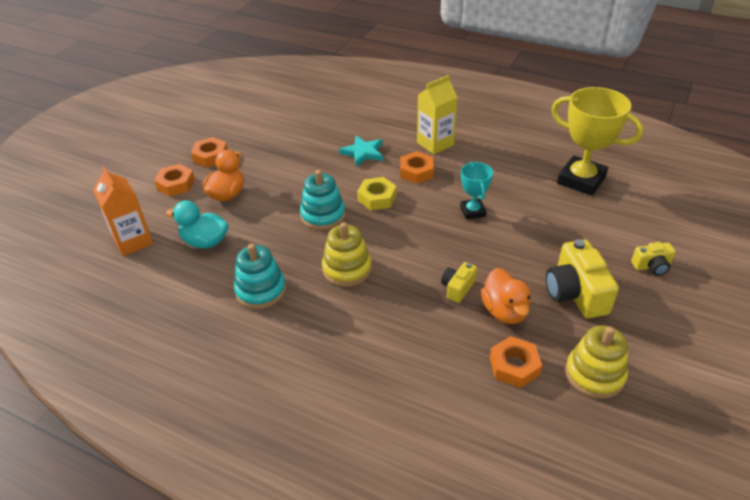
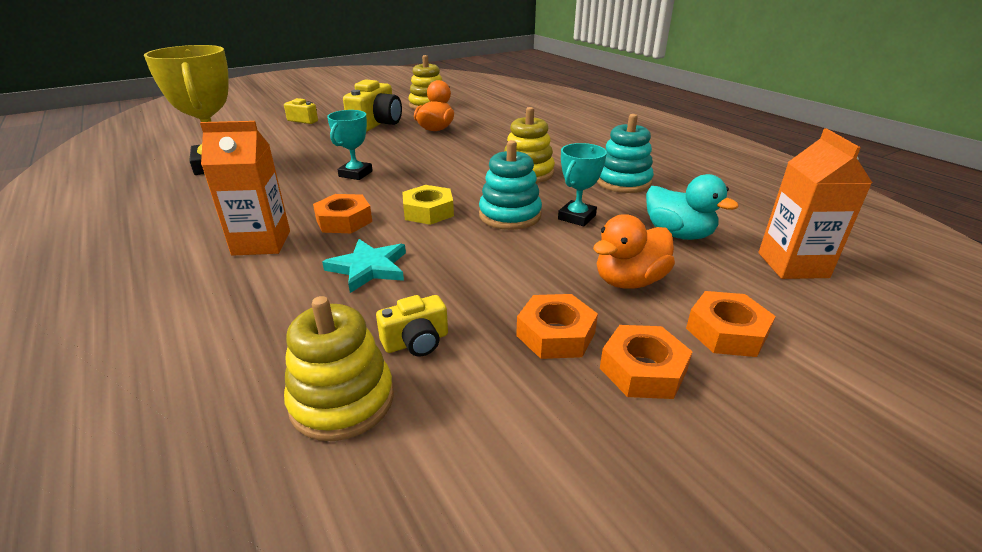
camera: 150 degrees left, 10 degrees down
(278, 231) = (577, 217): none -> turquoise trophy
(311, 112) = (342, 400): none -> yellow stacking toy
(435, 144) = (261, 243): yellow carton -> orange carton
(457, 288) = (450, 143): yellow camera -> yellow camera (416, 342)
(514, 366) = (467, 115): orange nut -> orange nut (555, 334)

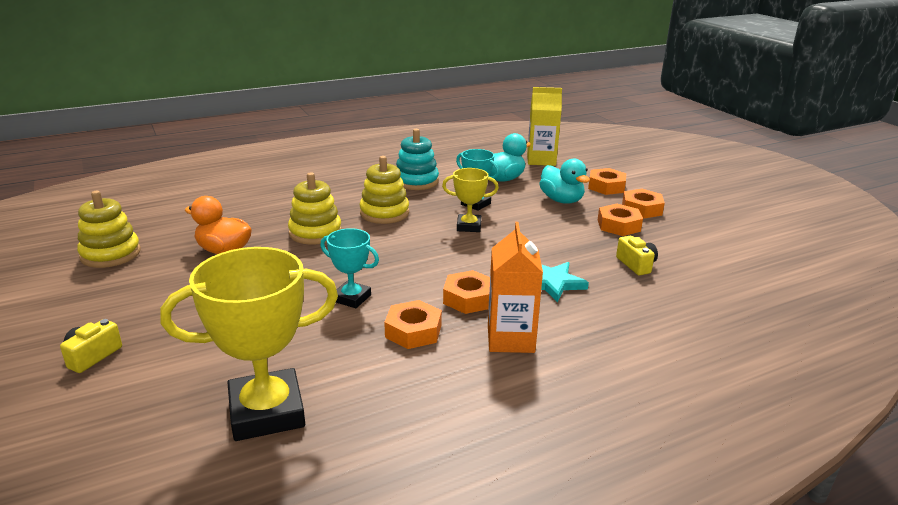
camera: 85 degrees left, 5 degrees down
(294, 200) = (413, 331): none -> orange nut
(342, 400) = (693, 286): yellow stacking toy -> yellow stacking toy (315, 232)
(376, 124) = (168, 291): yellow camera -> none
(428, 211) = (456, 259): yellow nut -> none
(510, 215) = (469, 226): turquoise stacking toy -> yellow trophy
(629, 281) = (561, 200): orange duck -> turquoise duck
(792, 265) = (541, 160): orange carton -> yellow carton

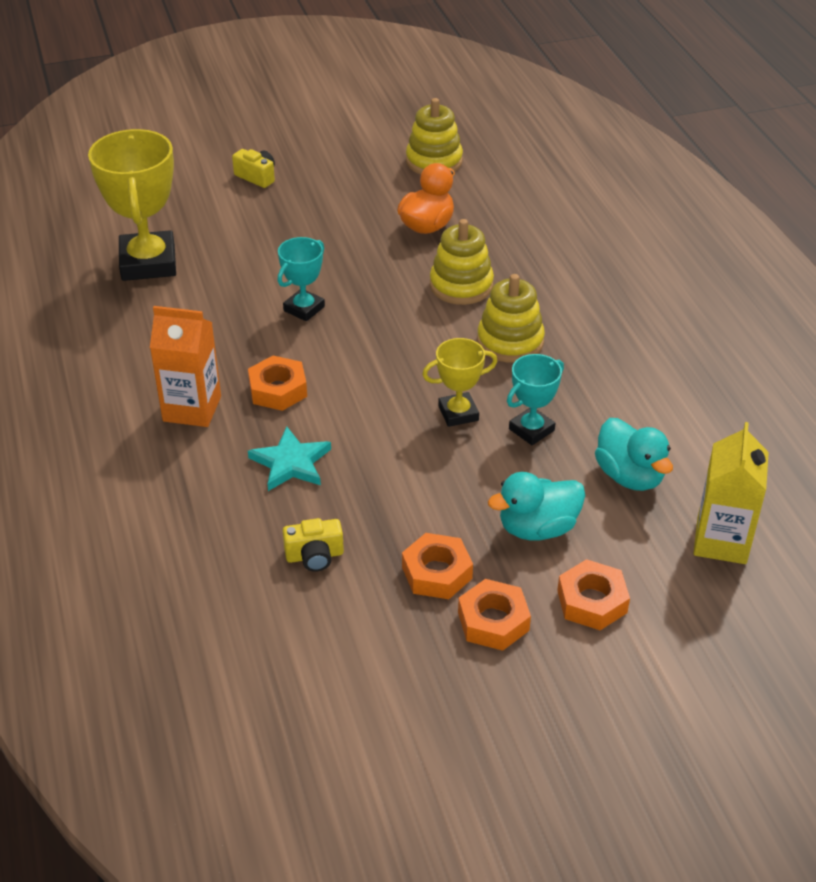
camera: 100 degrees right, 15 degrees up
(413, 331) = (230, 345): orange nut -> none
(416, 181) = (620, 379): turquoise stacking toy -> none
(469, 226) = (458, 413): yellow trophy -> yellow trophy turned 60 degrees clockwise

